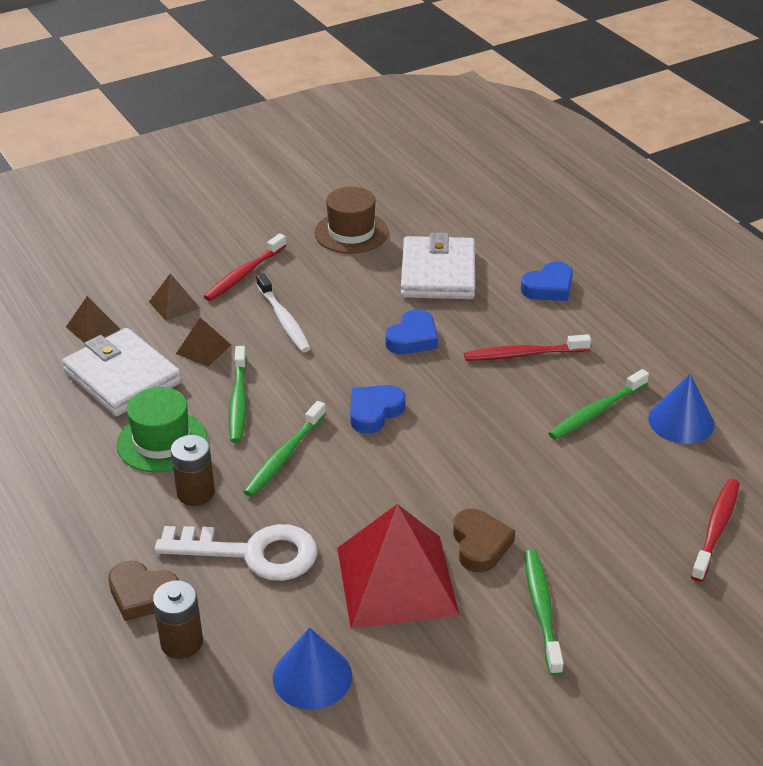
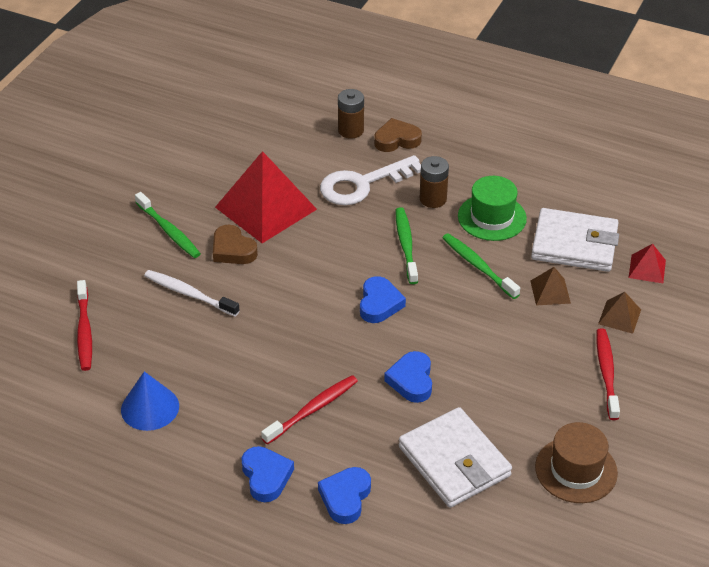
camera: 145 degrees right, 5 degrees up
(92, 327) = (647, 269): brown pyramid -> red pyramid
(284, 320) = (525, 346): white toothbrush -> white toothbrush (189, 294)
(312, 676) = (269, 146): blue cone -> none
(596, 412) = (220, 384): green toothbrush -> none
(605, 326) = (266, 476): none -> blue heart

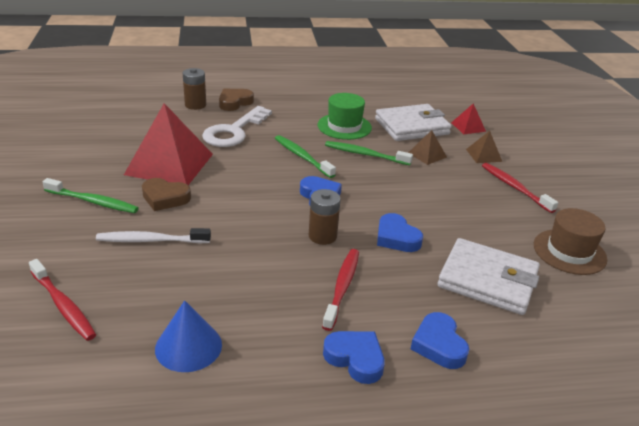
camera: 35 degrees left, 10 degrees down
(433, 199) = (294, 127): brown battery -> brown battery (322, 236)

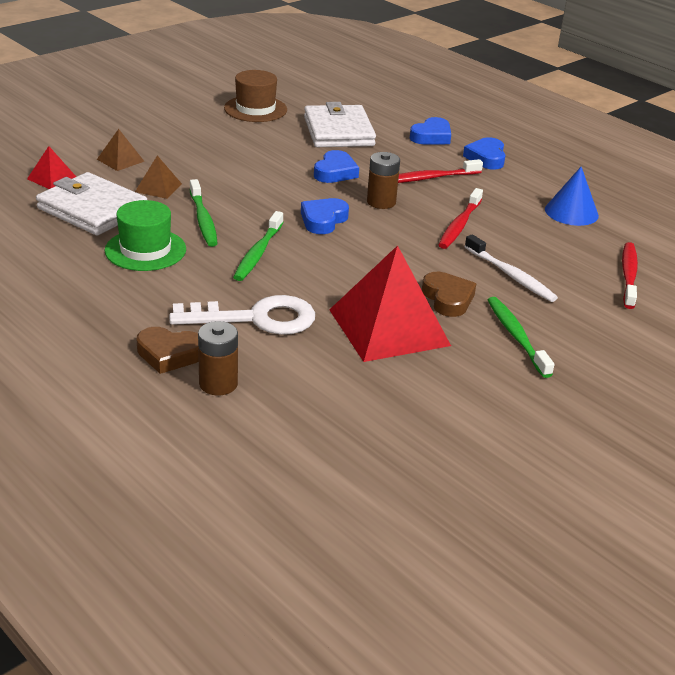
camera: 125 degrees left, 0 degrees up
(514, 187) = (174, 138): red toothbrush -> red toothbrush (459, 225)

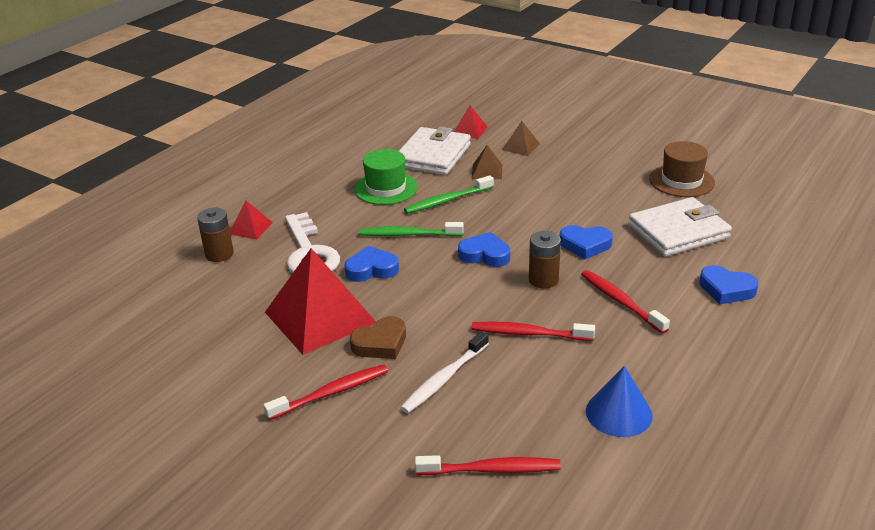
camera: 80 degrees right, 0 degrees up
(169, 354) = (250, 228): brown heart -> red pyramid
(486, 158) = (707, 334): blue heart -> blue heart (371, 269)
(516, 336) = (331, 393): green toothbrush -> red toothbrush

